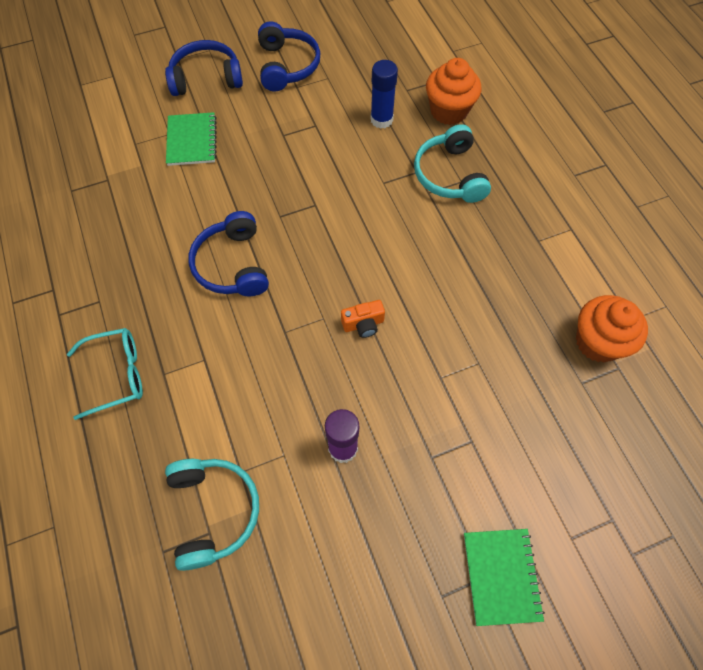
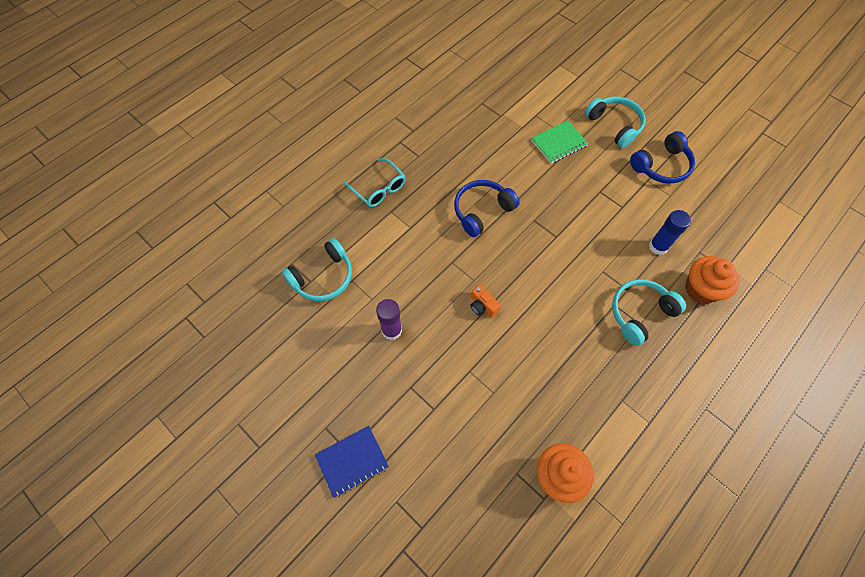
camera: 65 degrees right, 0 degrees up
(206, 78) = (614, 125): blue headphones -> turquoise headphones
(501, 576) = (352, 461): green notebook -> blue notebook

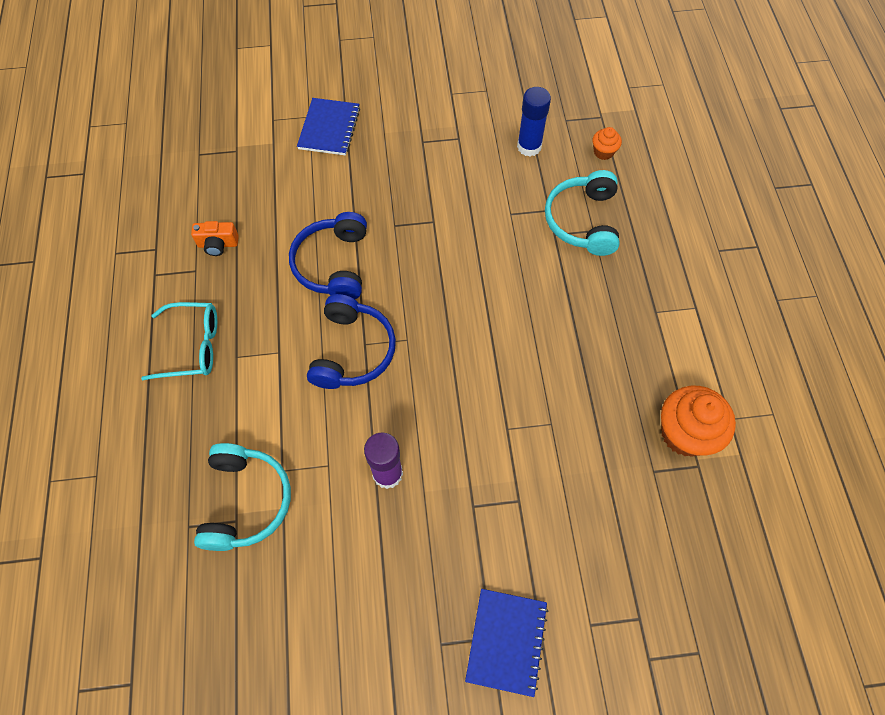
camera: 50 degrees left, 0 degrees up
(482, 306) = (445, 355): orange camera -> orange camera (218, 244)
(559, 143) = (329, 128): green notebook -> blue notebook
(614, 125) = (362, 66): turquoise headphones -> none
(661, 166) = (448, 69): blue headphones -> blue headphones (352, 351)
(701, 289) = (603, 152): orange cupcake -> orange cupcake, size x0.49

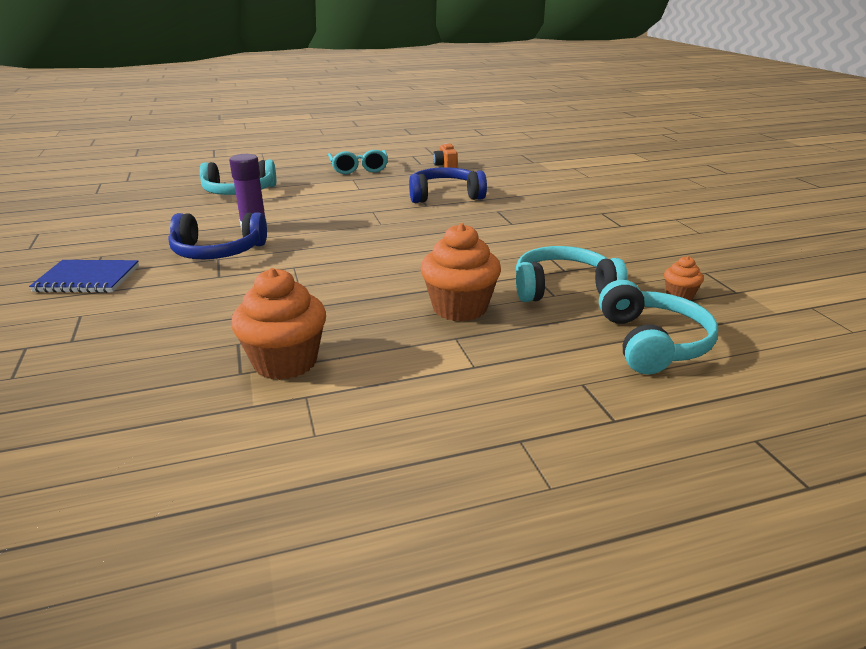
camera: 80 degrees right, 35 degrees down
(329, 128) = (582, 183): blue notebook -> none
(352, 351) = (365, 208): blue headphones -> blue headphones (218, 252)
(529, 147) = (643, 256): blue glue stick -> none
(609, 300) = (459, 308): none -> orange cupcake
(671, 194) = (652, 343): none -> turquoise headphones

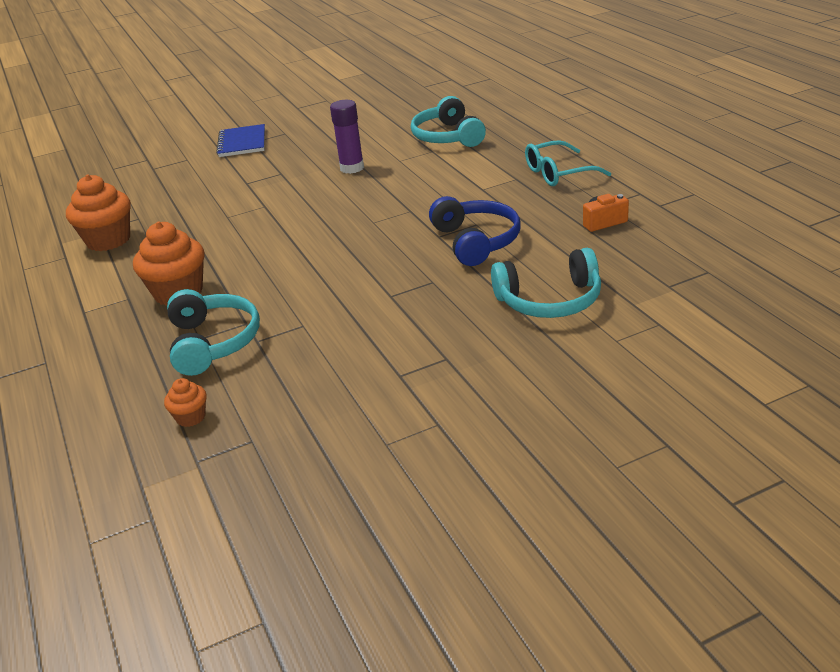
camera: 85 degrees right, 5 degrees up
(218, 252) = (294, 169): blue headphones -> none
(652, 343) = (97, 397): turquoise headphones -> turquoise headphones (550, 300)

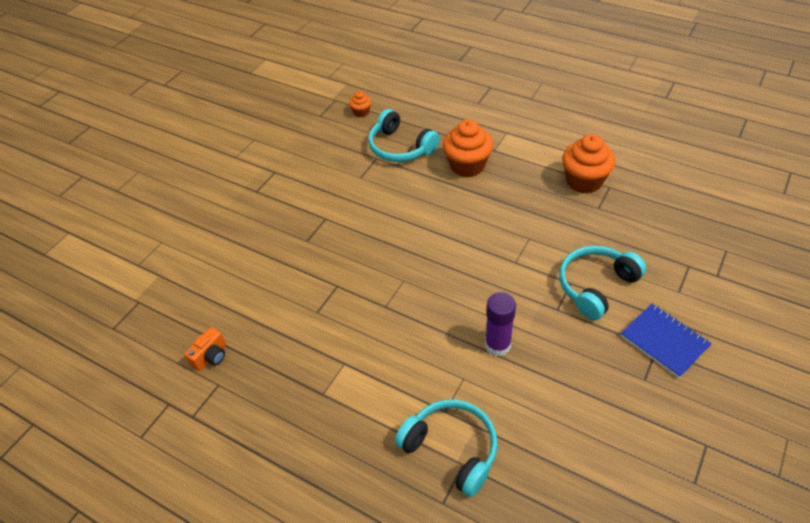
camera: 145 degrees right, 15 degrees up
(476, 241) = (303, 291): blue headphones -> none
(550, 300) = (216, 256): turquoise headphones -> turquoise headphones (596, 286)
(558, 173) = (285, 420): turquoise glasses -> none

